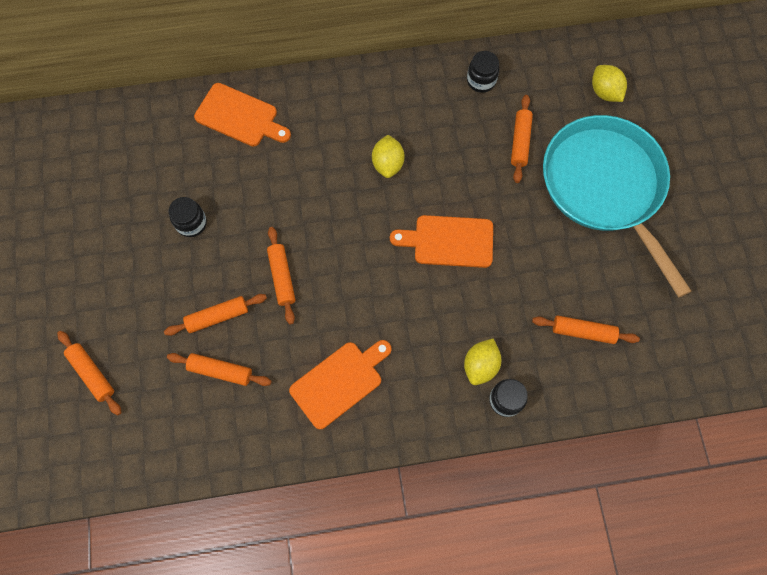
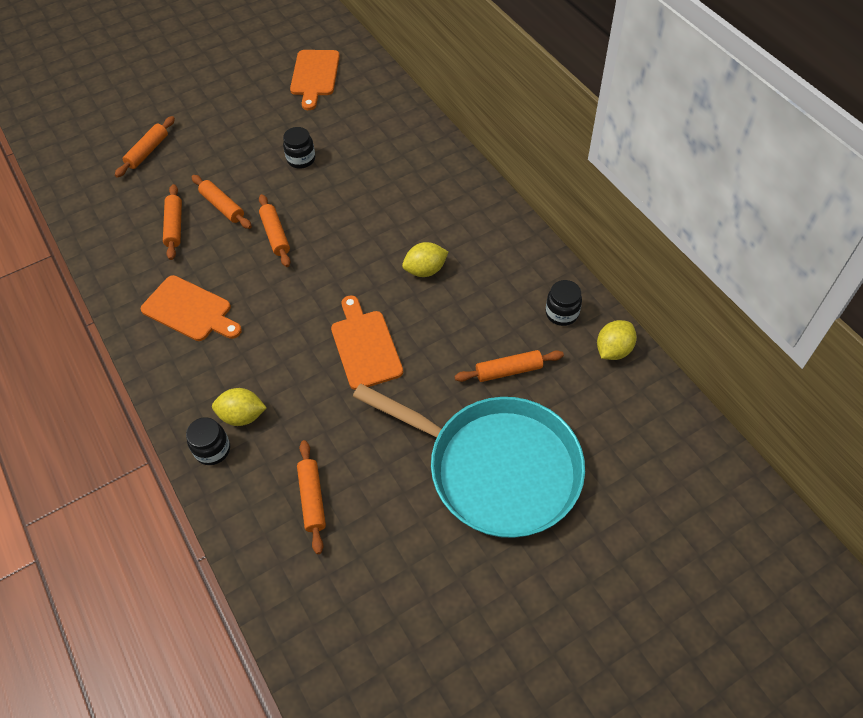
camera: 70 degrees right, 15 degrees down
(240, 116) = (418, 152): orange cutting board -> orange cutting board (315, 76)
(282, 277) = (275, 235): orange rolling pin -> orange rolling pin turned 75 degrees counterclockwise
(604, 92) = (617, 432): yellow lemon -> yellow lemon (613, 350)
(605, 186) = (496, 468): turquoise pan -> turquoise pan turned 75 degrees clockwise

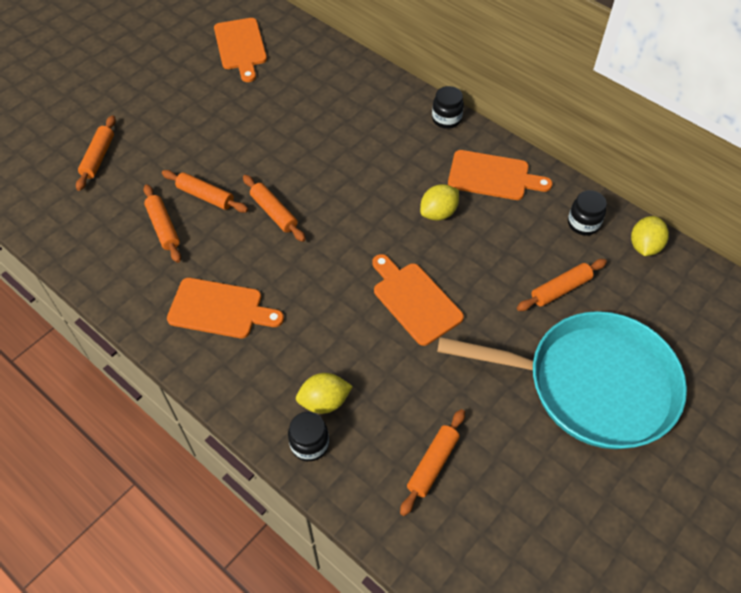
camera: 20 degrees left, 0 degrees up
(301, 159) = (265, 132): black jar -> black jar (446, 119)
(312, 499) = (432, 464): orange rolling pin -> orange rolling pin turned 60 degrees clockwise
(494, 247) = (493, 176): none -> orange cutting board

